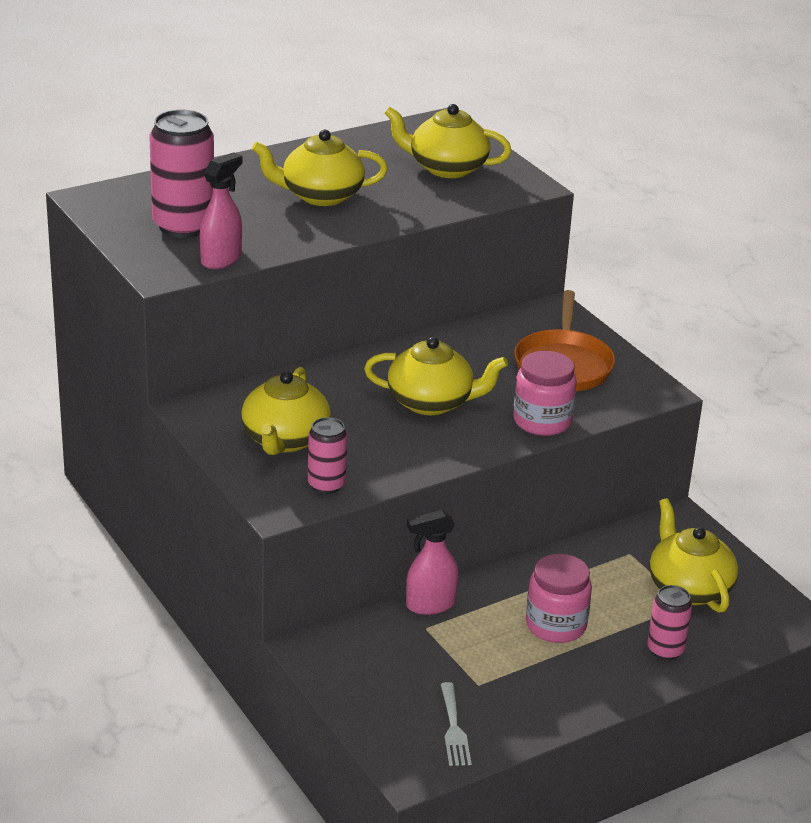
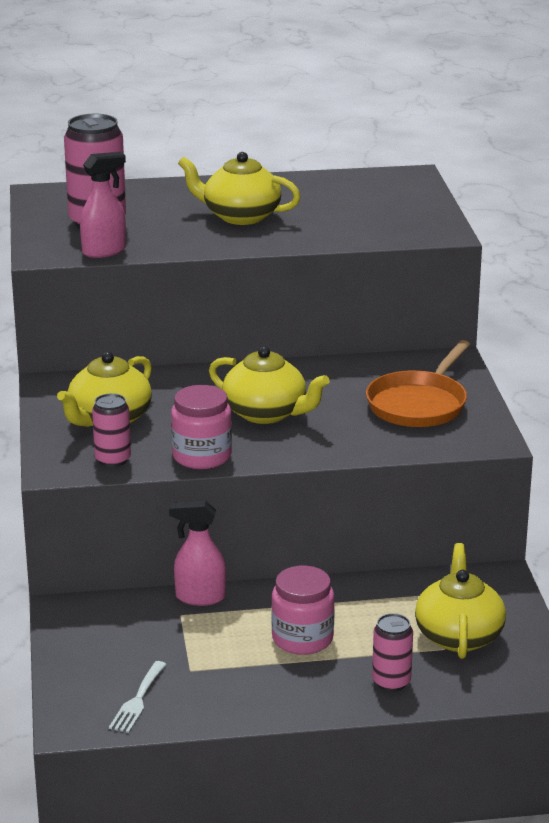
camera: 25 degrees right, 5 degrees down
(446, 168) = (378, 210): yellow teapot -> none
(542, 421) = (356, 445): pink jar -> pink jar (202, 456)

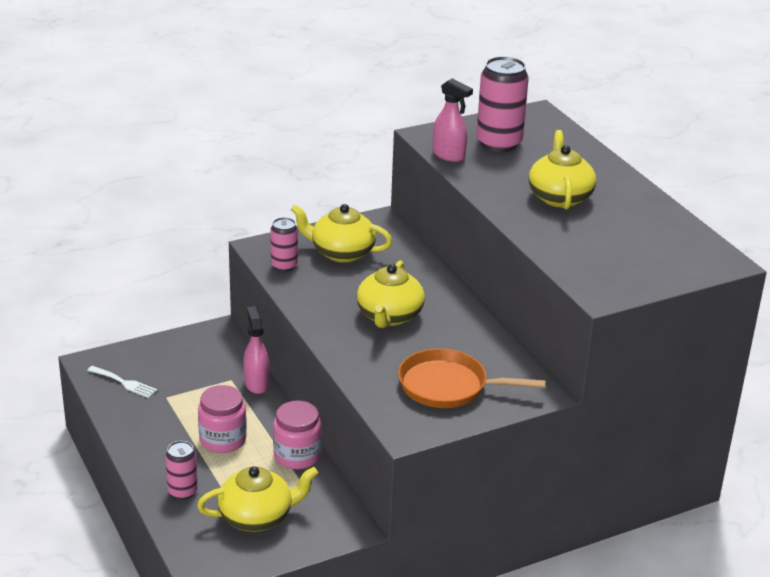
camera: 70 degrees right, 5 degrees up
(138, 700) = (124, 383): white fork -> white fork turned 150 degrees counterclockwise
(202, 456) = (307, 300): pink jar -> pink jar (297, 456)

